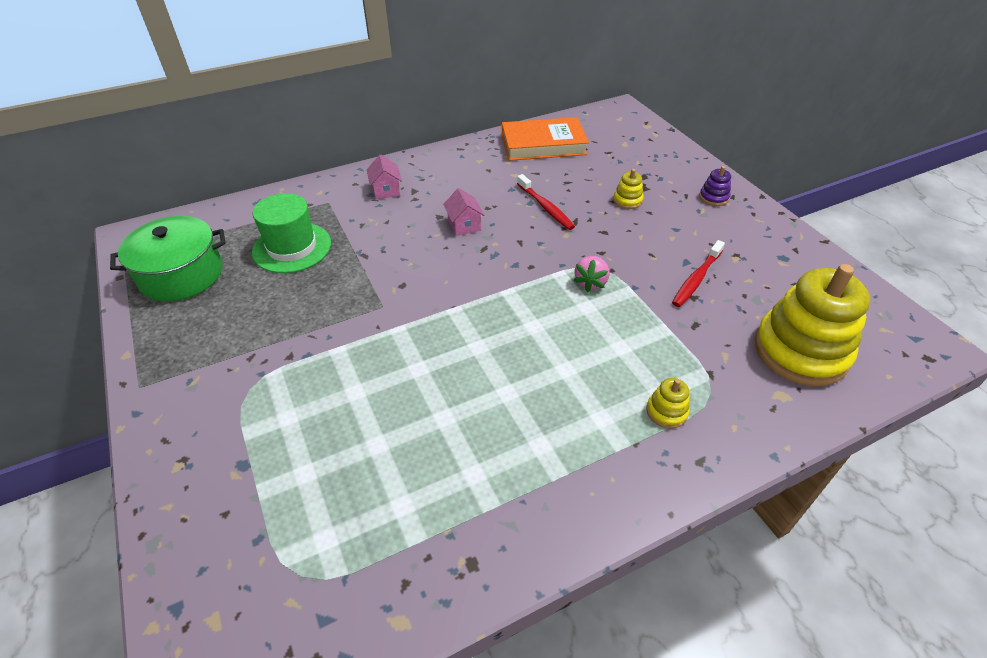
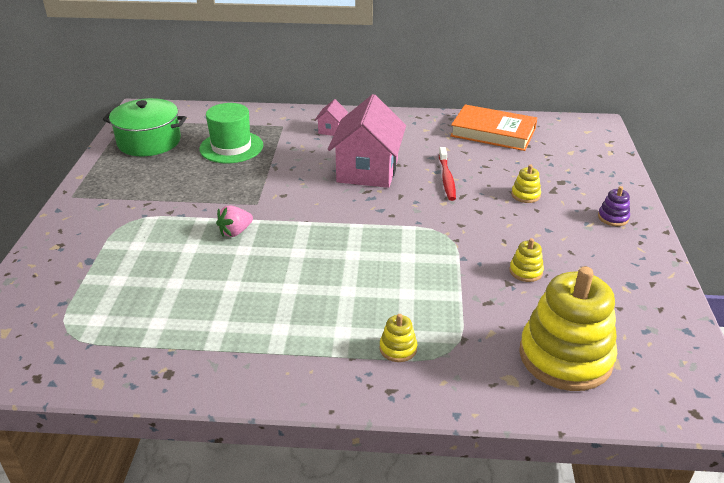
camera: 30 degrees right, 10 degrees down
(464, 225) = (367, 171): pink house -> pink house, size x2.24
(590, 282) = (429, 242): pink strawberry -> pink strawberry (235, 232)
(696, 279) = (526, 271): red toothbrush -> yellow stacking toy

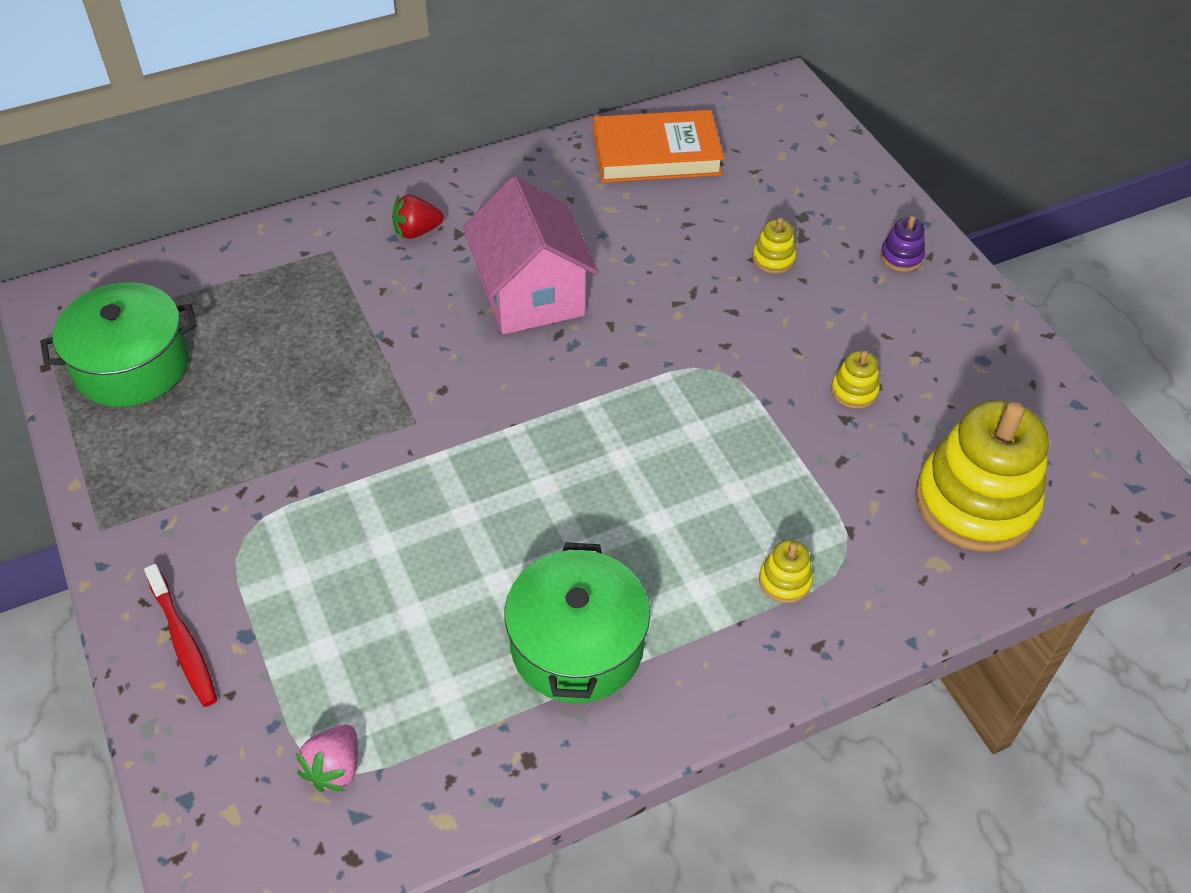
camera: 30 degrees left, 15 degrees up
(231, 147) = (284, 326): green hat -> none
(235, 232) = (426, 487): pink strawberry -> pink strawberry (335, 768)
(246, 331) = (577, 645): none -> green pot
(331, 130) = (417, 231): pink house -> red strawberry
(446, 178) = (652, 268): red toothbrush -> red toothbrush (184, 642)

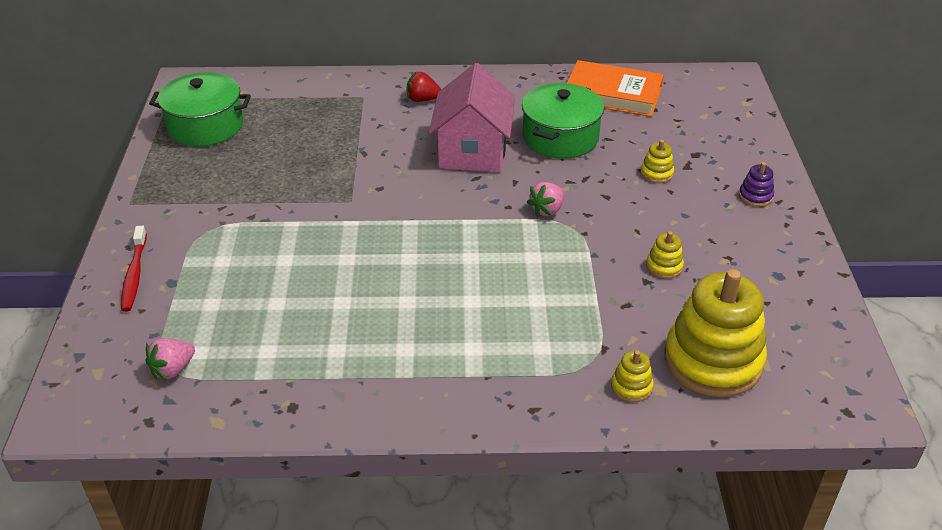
camera: 25 degrees right, 10 degrees down
(577, 645) = (367, 354): green pot -> green pot (560, 137)
(674, 355) = (547, 210): none -> pink strawberry
(784, 581) = (535, 363): yellow stacking toy -> yellow stacking toy (631, 386)

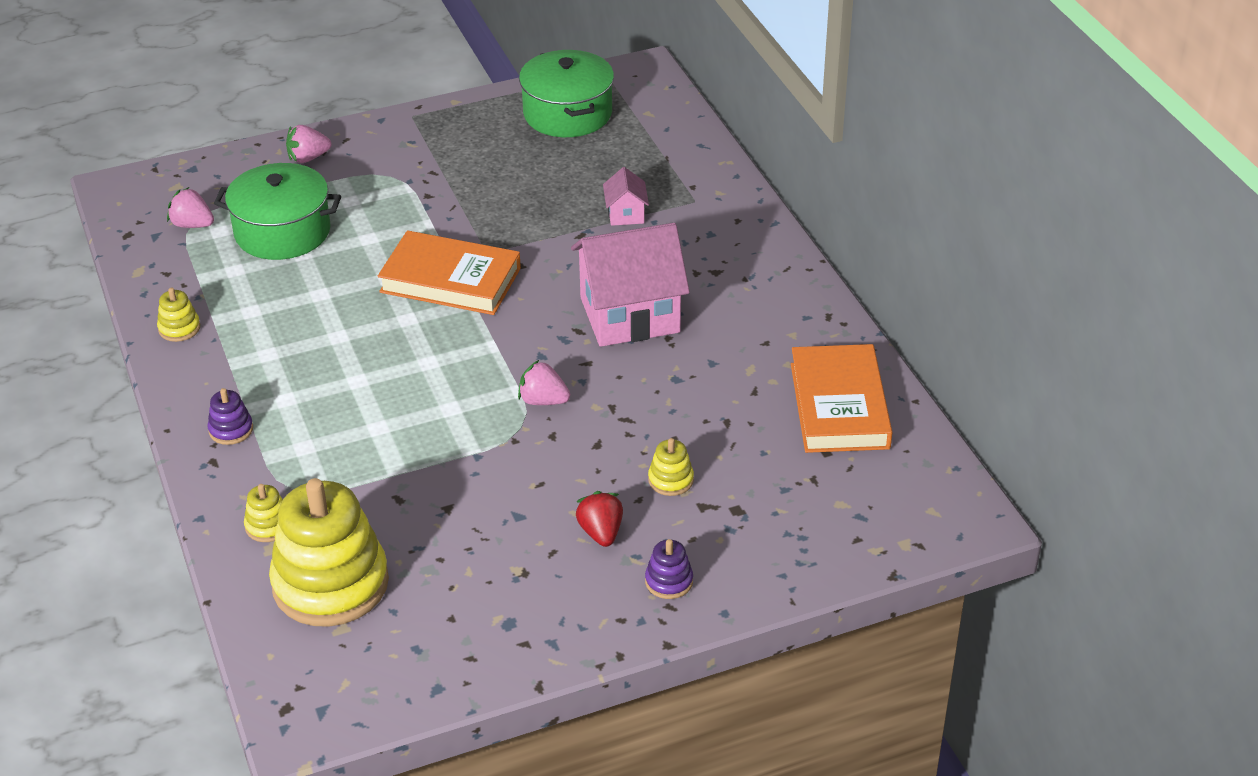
camera: 70 degrees right, 0 degrees up
(134, 274) = (308, 158): red toothbrush -> pink strawberry
(355, 128) = (626, 214): none -> pink house
(374, 226) = (450, 280): none -> orange book
(422, 99) = (718, 247): red strawberry -> red strawberry (601, 532)
(496, 390) = (231, 430): none -> purple stacking toy
(560, 137) = (703, 379): green pot -> green pot (282, 232)
(664, 266) = (481, 518): yellow stacking toy -> yellow stacking toy (179, 328)

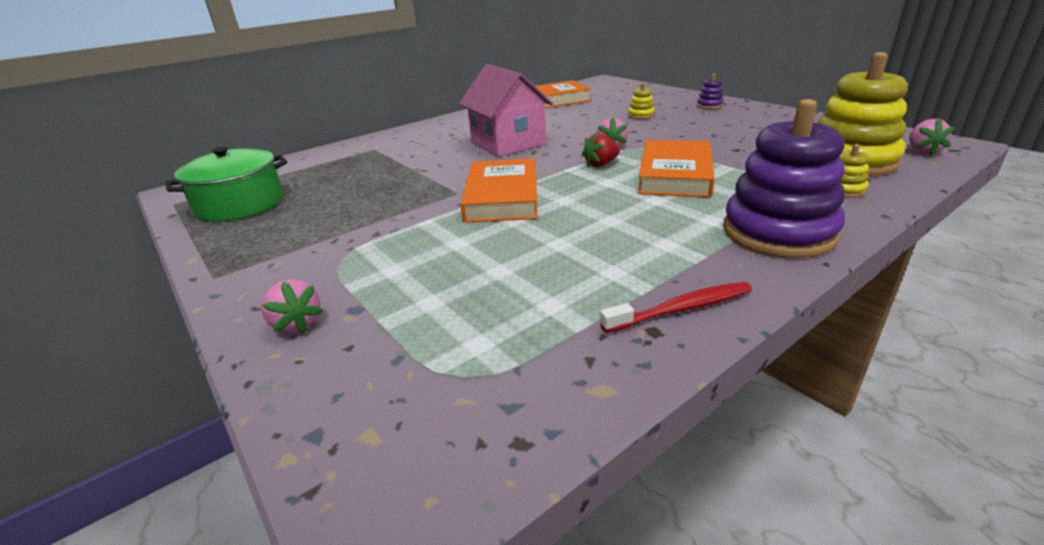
camera: 105 degrees left, 10 degrees down
(179, 328) = (681, 309): yellow stacking toy -> red toothbrush
(192, 225) = (471, 375): pink strawberry -> pink strawberry (922, 151)
(231, 430) = (778, 232): purple stacking toy -> purple stacking toy, size x2.42
(282, 232) = (462, 295): green pot -> none
(409, 420) = (675, 175): none -> orange book
(601, 532) = (698, 119): red strawberry -> red strawberry (601, 164)
(626, 214) = (393, 162): pink house -> none

